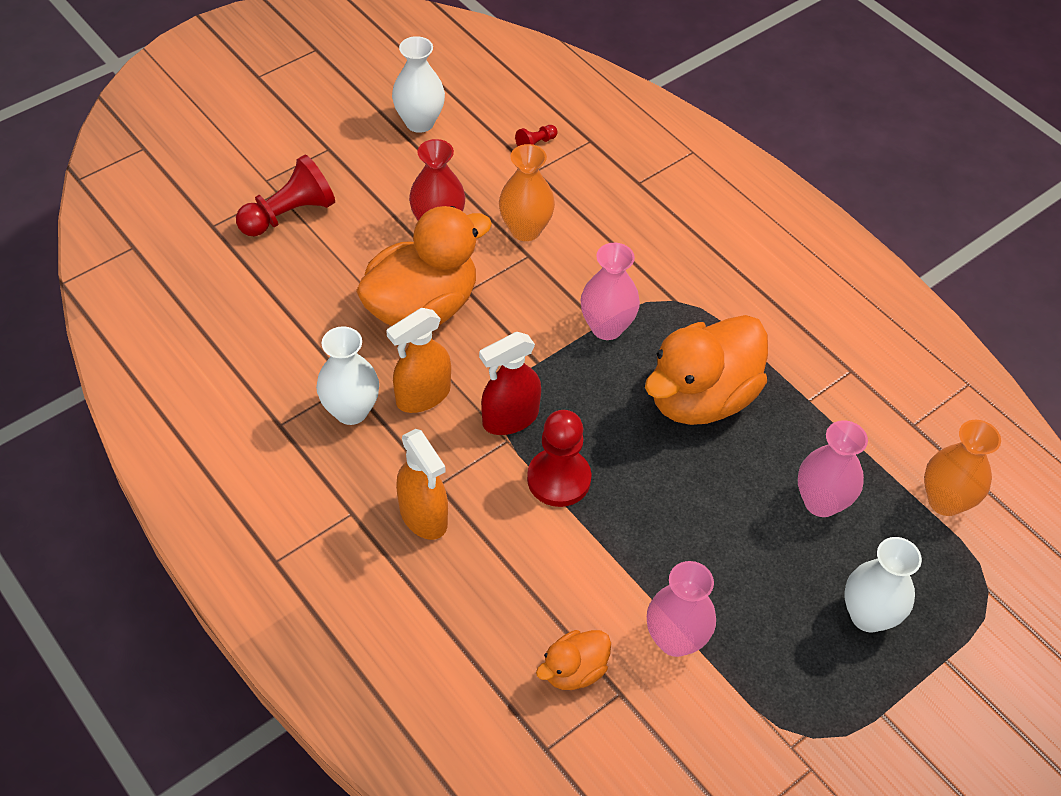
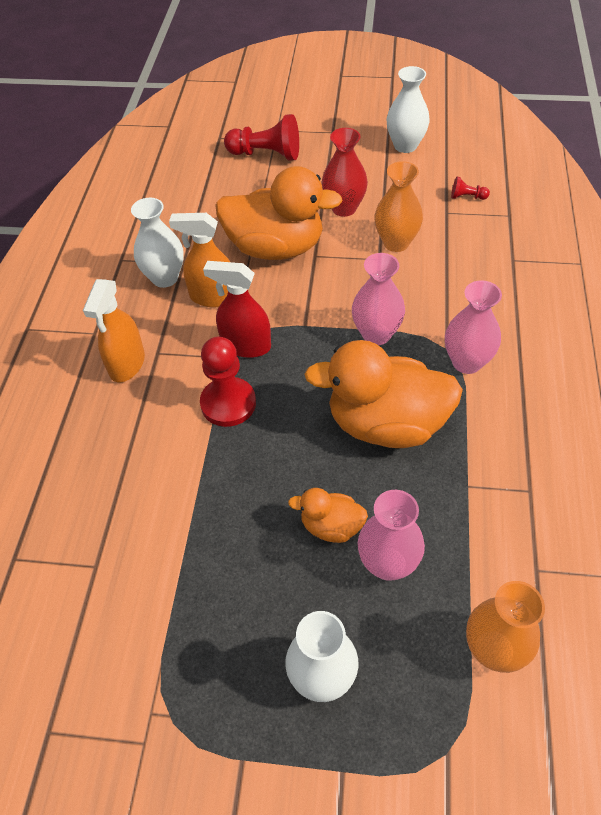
camera: 50 degrees right, 0 degrees up
(574, 670) = (88, 526): orange duck -> orange duck (331, 526)
(675, 639) = (170, 565): pink vase -> pink vase (467, 362)

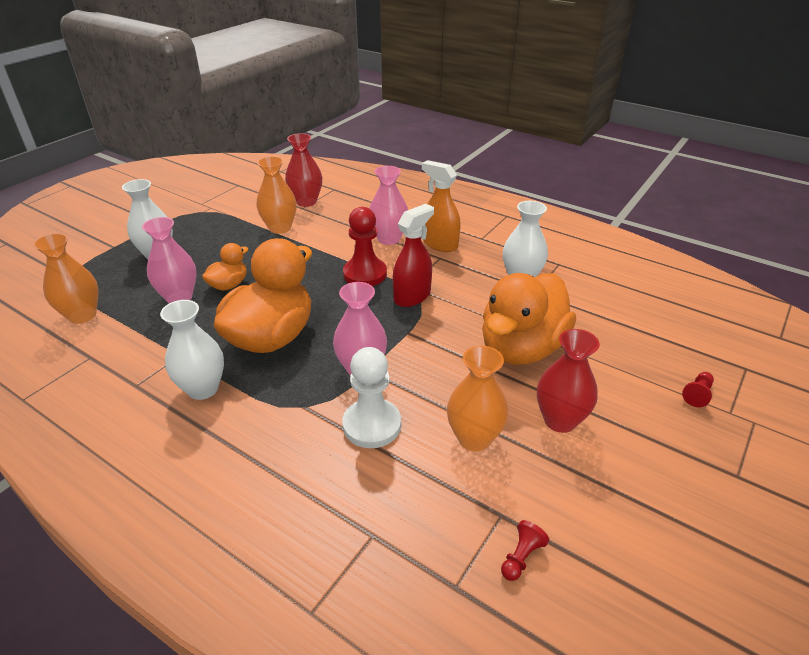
camera: 115 degrees right, 15 degrees down
(73, 572) = (306, 202): none -> red vase
(169, 558) = (280, 228): none -> orange vase
(213, 297) = (480, 296): orange spray bottle -> none
(266, 154) = (697, 394): red pawn -> red pawn, size x0.47
(405, 146) = (678, 546): white vase -> white vase (203, 389)
(430, 299) = (372, 425): none -> white pawn
(467, 362) = (278, 412): pink vase -> pink vase (389, 239)

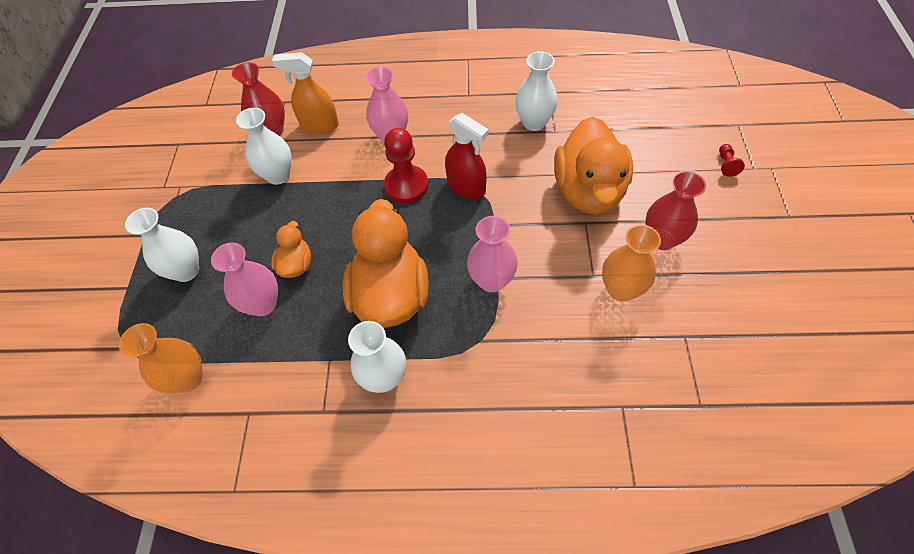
camera: 30 degrees left, 20 degrees up
(280, 228) = (278, 175): orange vase -> white vase
(372, 425) = (544, 324): white pawn -> none
(412, 296) = (466, 187): red spray bottle -> red spray bottle turned 120 degrees clockwise
(440, 244) = (440, 119): orange spray bottle -> orange spray bottle (319, 125)
(521, 557) = (720, 358): red pawn -> none

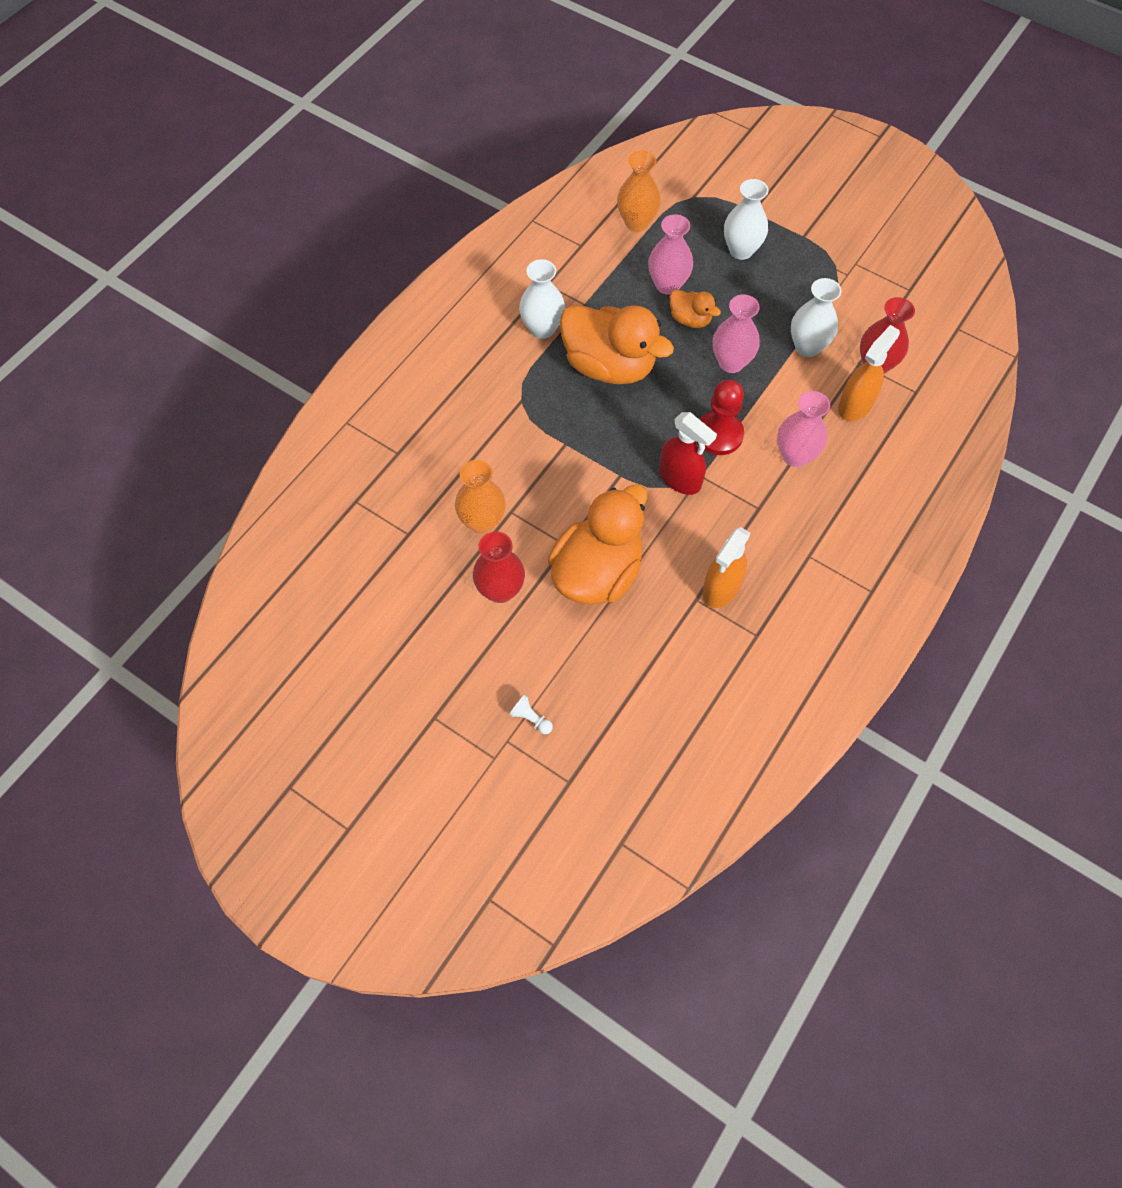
camera: 120 degrees right, 5 degrees up
(466, 187) = (680, 479): red spray bottle -> red spray bottle turned 120 degrees counterclockwise
(491, 280) = (566, 438): pink vase -> pink vase (731, 362)
(534, 122) = (721, 588): white vase -> orange spray bottle
(588, 191) = (597, 572): orange duck -> orange duck turned 90 degrees clockwise
(726, 165) = (531, 718): red pawn -> white pawn

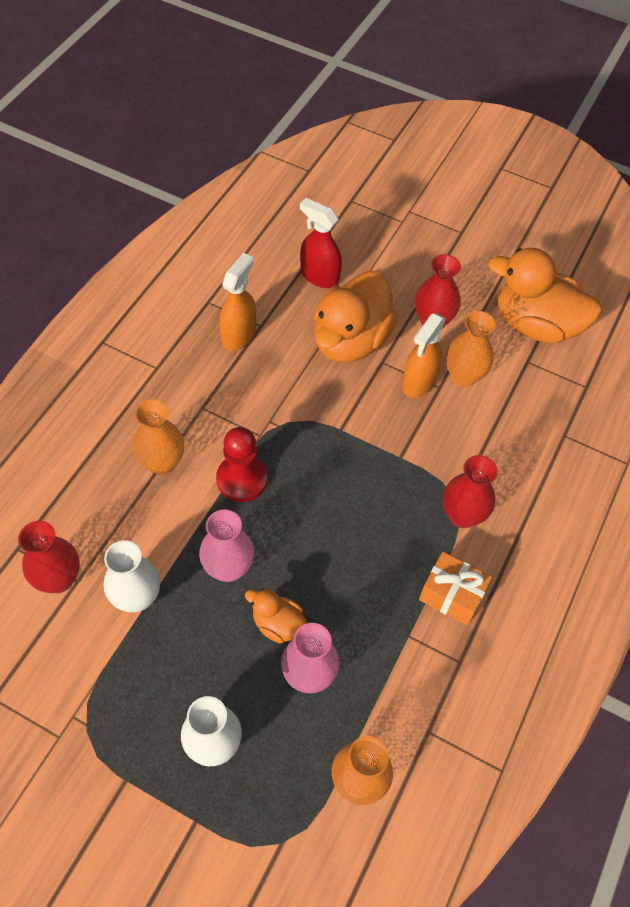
camera: 170 degrees right, 5 degrees down
(518, 388) = (462, 515): none -> red vase
(531, 718) = (387, 235): white pawn -> none
(542, 328) = (452, 595): white vase -> orange gift
(609, 366) = (367, 552): orange duck -> orange duck (536, 325)
(680, 479) = (280, 430): red spray bottle -> red spray bottle (319, 276)
(795, 456) = (162, 462): pink vase -> orange vase
(855, 405) = (90, 525): orange spray bottle -> orange spray bottle (419, 382)

